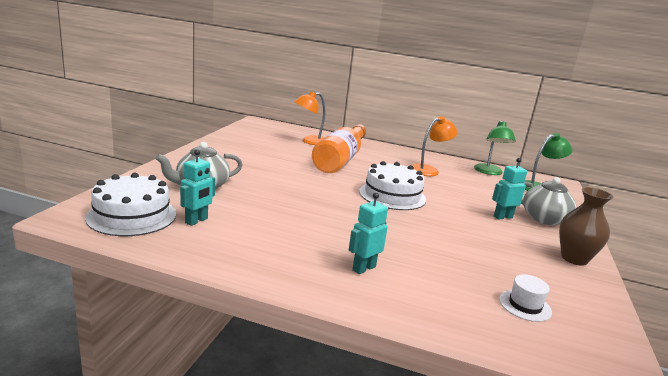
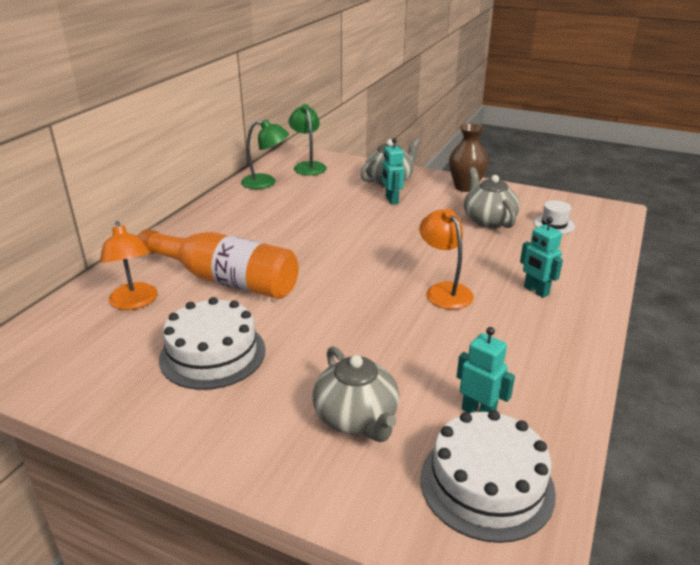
camera: 80 degrees left, 10 degrees up
(392, 195) = (351, 254): white cake -> white cake (213, 354)
(429, 170) = (263, 218): orange lamp -> orange lamp (444, 291)
(501, 262) = (488, 220): none -> grey teapot

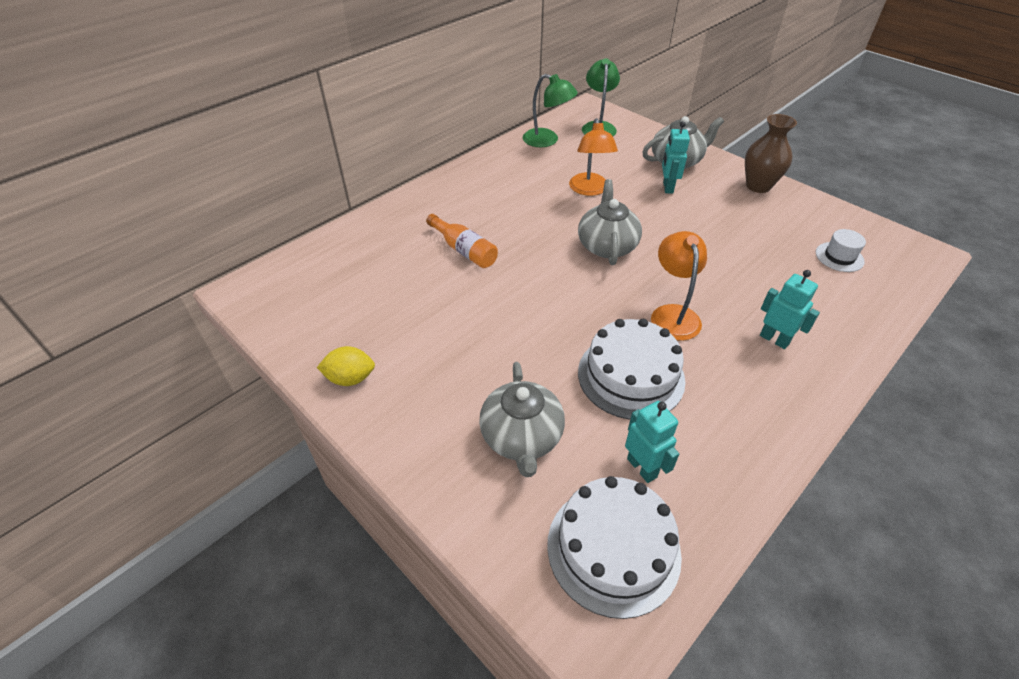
camera: 20 degrees right, 15 degrees up
(134, 302) = (376, 256): orange lamp -> orange lamp (589, 190)
(154, 412) = (350, 378): none -> yellow lemon
(213, 354) = (421, 330): white cake -> white cake (631, 376)
(226, 280) = (464, 250): orange bottle -> orange bottle, size x0.53
(488, 220) = (764, 235): grey teapot -> grey teapot (607, 246)
(536, 291) = (774, 339): turquoise robot -> turquoise robot turned 150 degrees clockwise

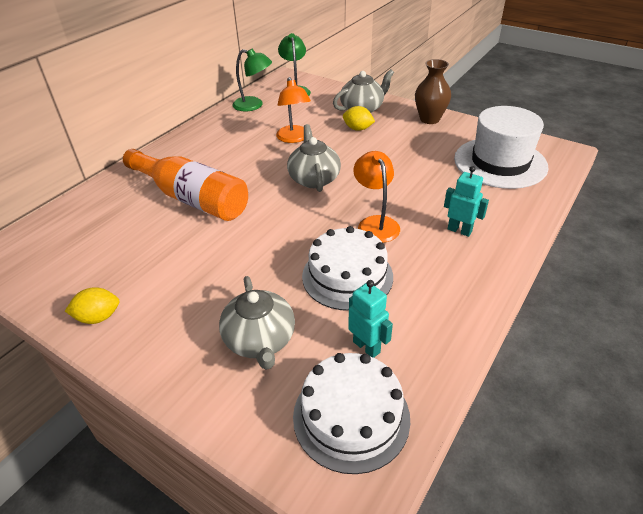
camera: 10 degrees left, 5 degrees down
(464, 250) = (192, 198): orange bottle -> orange bottle, size x1.89
(667, 187) = (358, 129): turquoise robot -> yellow lemon
(839, 257) = (500, 163): white hat -> white hat, size x2.44

